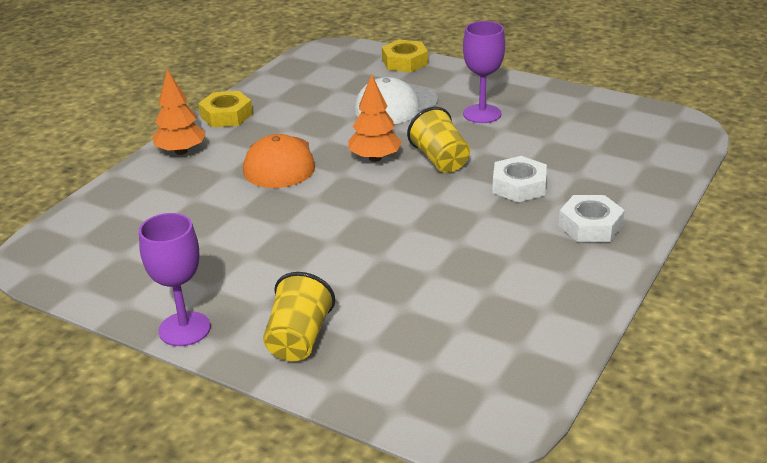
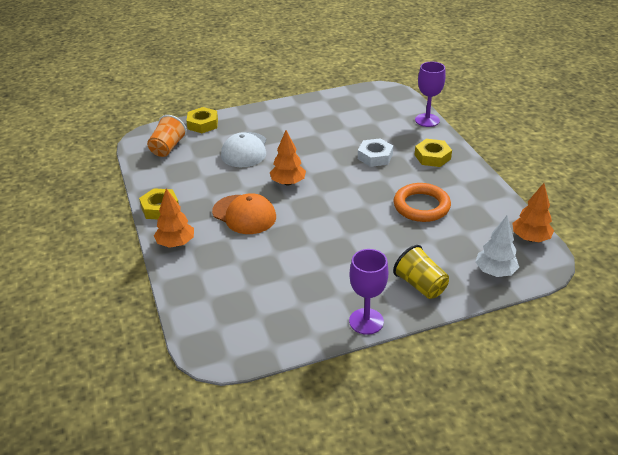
camera: 50 degrees left, 5 degrees up
(332, 67) = (167, 148): none -> orange cup
(403, 390) = (495, 272): none -> white tree
(440, 160) = (319, 165): yellow cup -> none
(465, 266) = (421, 206): none -> orange ring
(482, 114) = (295, 131): purple goblet -> purple goblet (427, 120)
(525, 391) = (530, 238): none -> orange tree
(590, 226) = (432, 157): white nut -> yellow nut

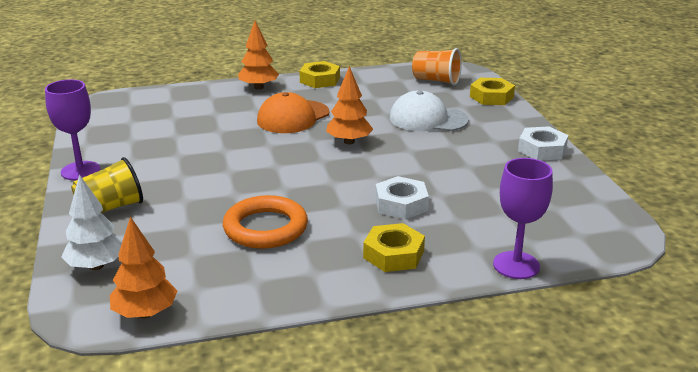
camera: 95 degrees right, 10 degrees down
(289, 108) = (542, 149): none -> white nut

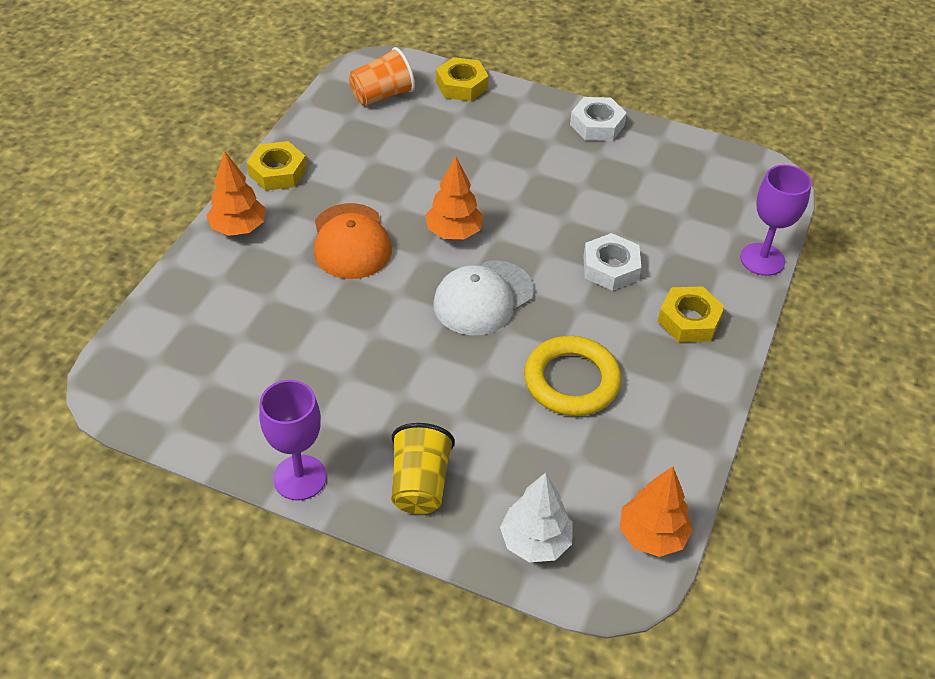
camera: 55 degrees left, 20 degrees up
(265, 228) = (571, 380): orange ring -> yellow ring
(428, 119) = (463, 153): white cap -> white cap (483, 298)

